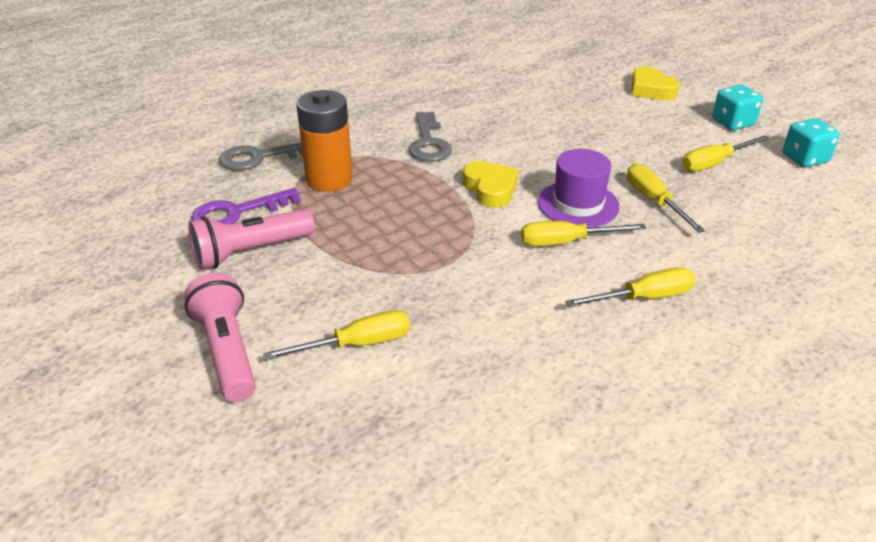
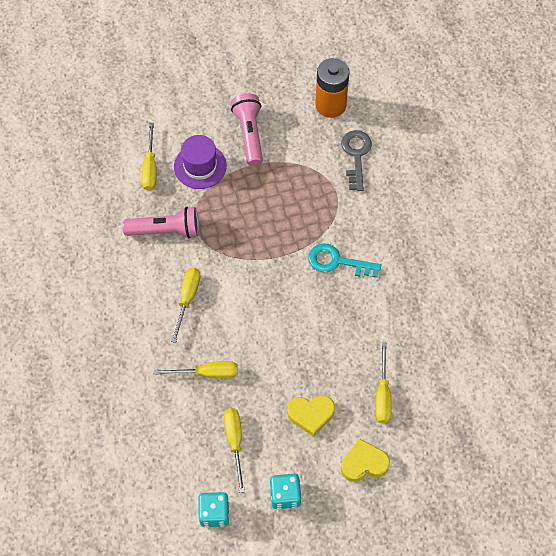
camera: 110 degrees right, 25 degrees up
(227, 351) = (171, 113): pink flashlight -> pink flashlight (166, 230)
(236, 213) = (293, 133): purple key -> none
(329, 179) = (312, 189): orange battery -> orange battery (330, 105)
(429, 143) = (337, 262): grey key -> turquoise key
(490, 189) = (262, 279): yellow heart -> yellow heart (311, 415)
(578, 204) = (223, 324): purple hat -> purple hat (200, 166)
(644, 298) = (121, 315): yellow screwdriver -> yellow screwdriver (382, 395)

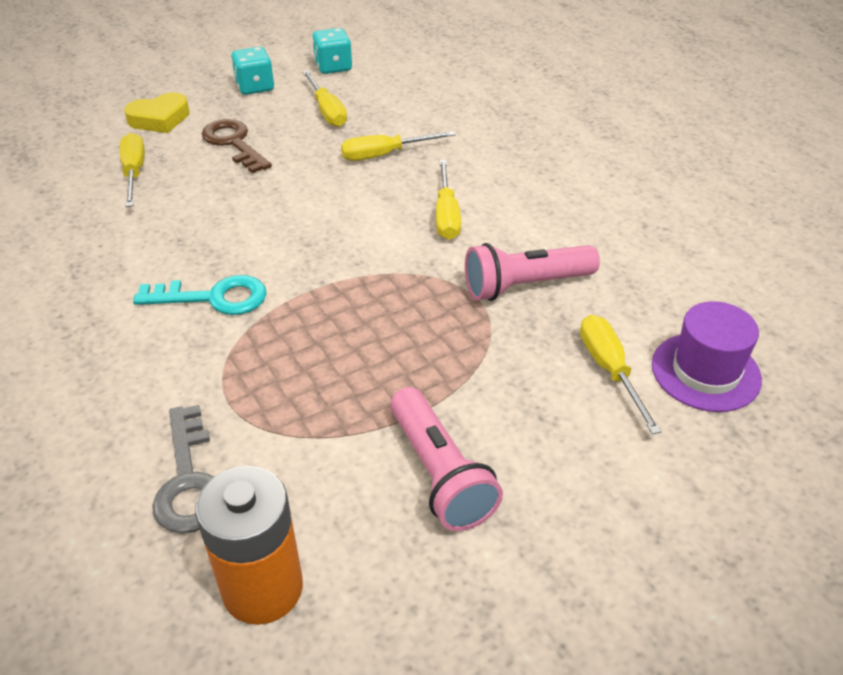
camera: 165 degrees right, 20 degrees down
(200, 166) = (516, 391): purple hat -> purple hat (705, 372)
(311, 415) = (233, 143): yellow heart -> brown key

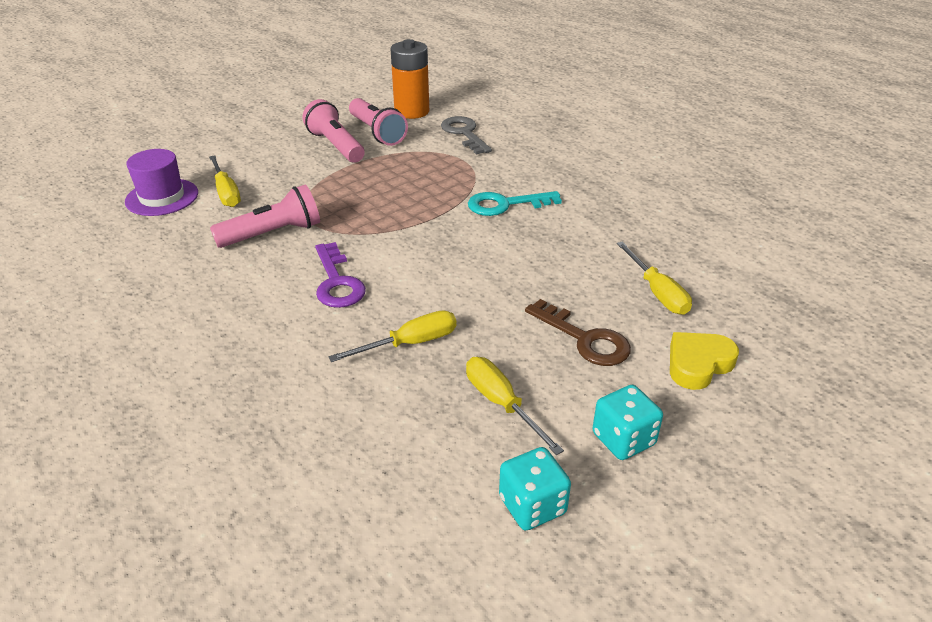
camera: 170 degrees right, 5 degrees down
(355, 509) = (377, 132): none -> pink flashlight
(446, 215) = (337, 282): yellow screwdriver -> purple key

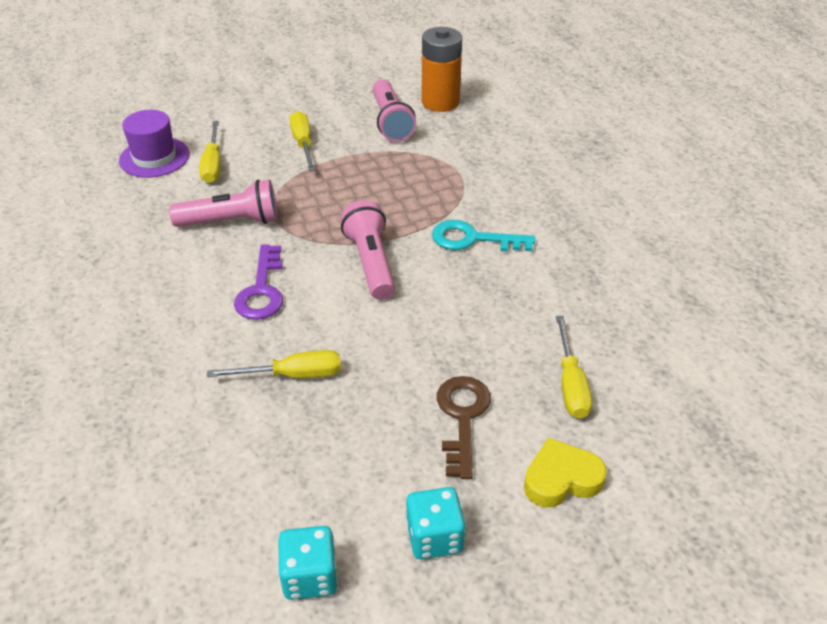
camera: 20 degrees right, 5 degrees up
(335, 145) = (341, 130): pink flashlight -> pink flashlight (370, 262)
(464, 133) = (479, 141): grey key -> none
(501, 403) = (341, 464): yellow screwdriver -> yellow screwdriver (303, 144)
(585, 339) = (462, 417): brown key -> brown key turned 150 degrees counterclockwise

